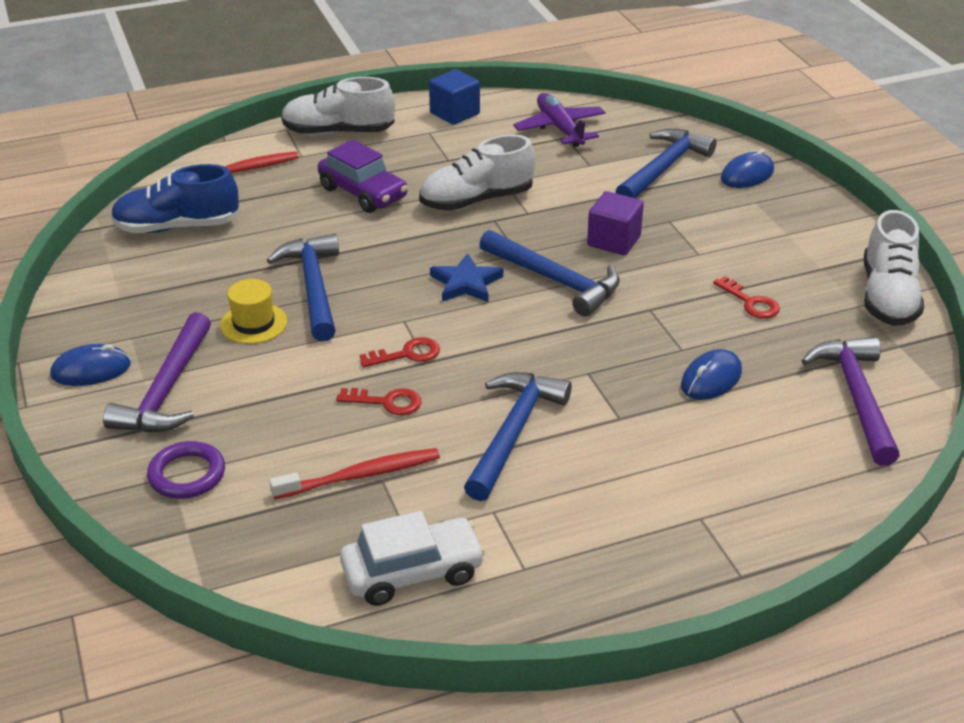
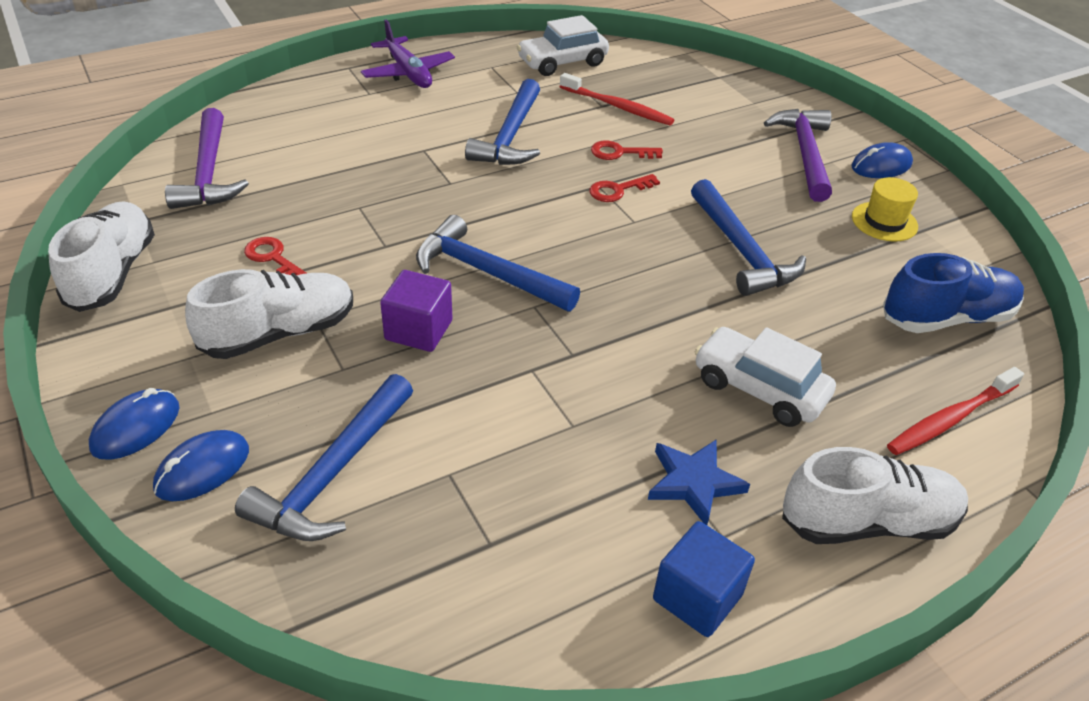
camera: 170 degrees right, 5 degrees up
(187, 475) = (742, 103): purple ring -> none
(253, 323) = (775, 211): yellow hat -> yellow hat (884, 221)
(361, 475) = (618, 107): red toothbrush -> red toothbrush turned 120 degrees counterclockwise
(363, 193) = (759, 388): purple car -> white car
(466, 283) = (584, 264): blue star -> blue star (694, 483)
(476, 200) = (603, 386): white shoe -> white shoe (279, 333)
(559, 128) = (502, 567): purple plane -> purple plane (408, 73)
(711, 379) = (337, 182): blue mouse -> blue mouse (136, 427)

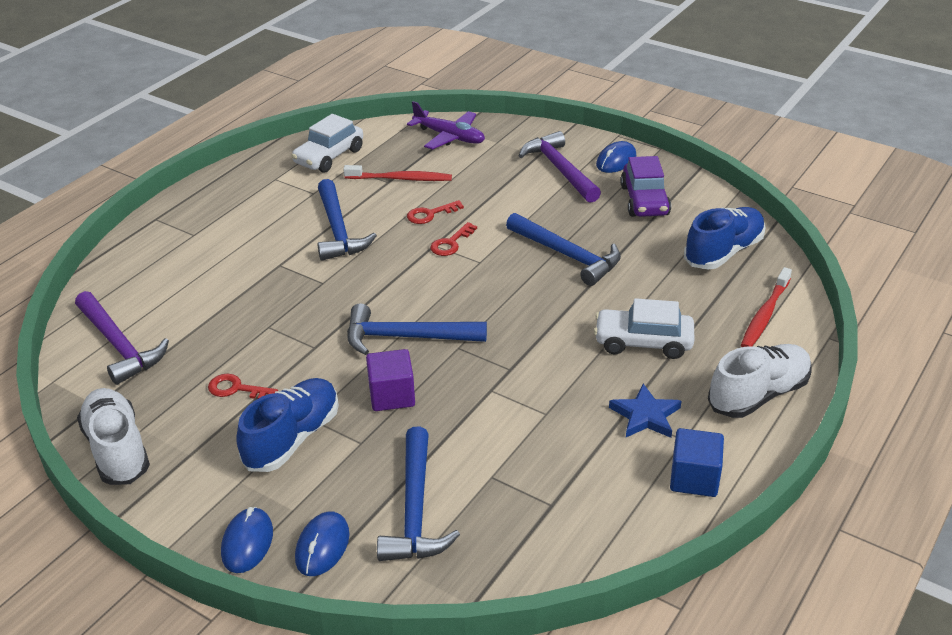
camera: 25 degrees left, 5 degrees down
(279, 333) = (292, 438): white shoe -> blue shoe
(408, 73) = (211, 206): purple plane -> purple plane (449, 137)
(884, 221) = (644, 201): yellow hat -> purple car

